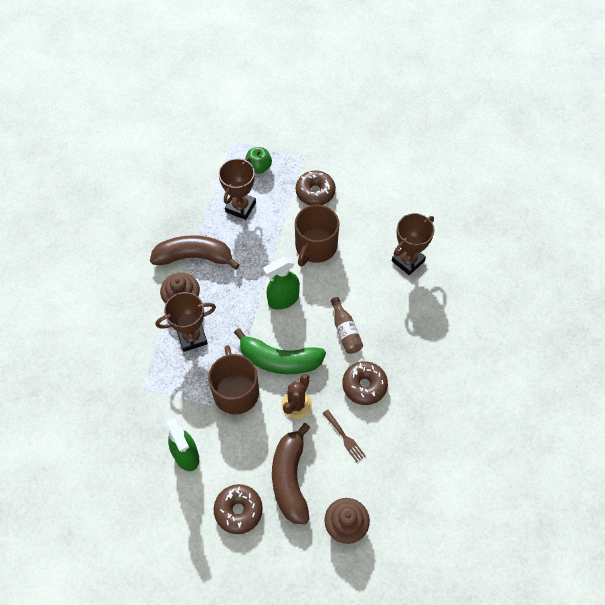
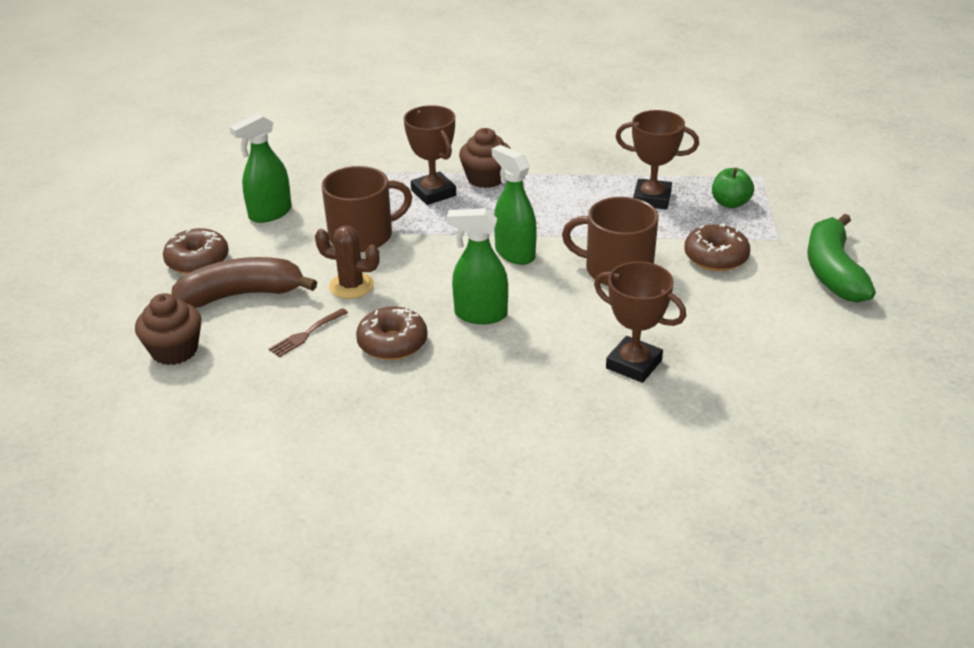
camera: 80 degrees right, 25 degrees down
(194, 257) = (553, 177): brown banana -> none
(279, 360) = (417, 263): green banana -> green banana (832, 271)
(345, 331) = (480, 315): brown bottle -> green spray bottle

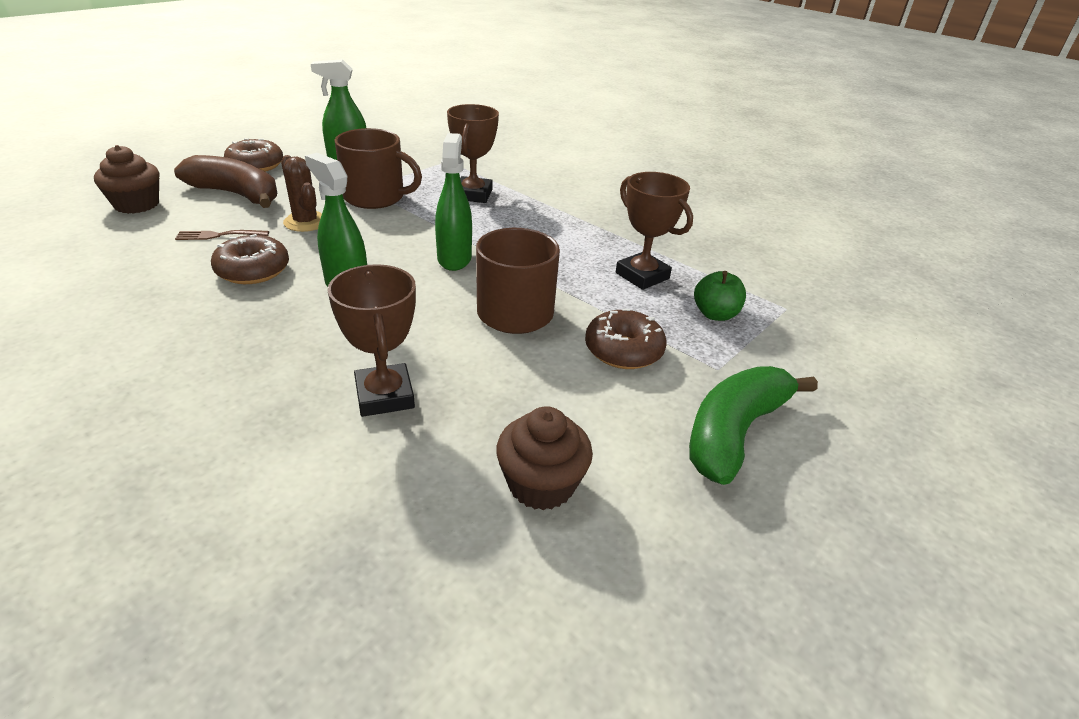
camera: 35 degrees right, 0 degrees up
(486, 178) = (528, 202): brown cupcake -> brown cupcake (541, 484)

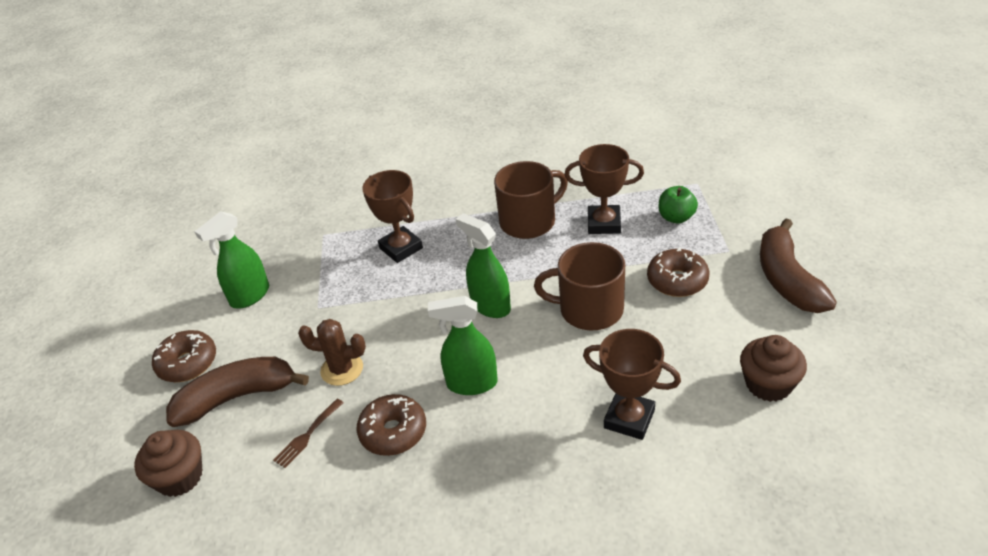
camera: 40 degrees left, 5 degrees up
(375, 197) = (342, 308): brown mug -> brown mug (529, 221)
(734, 432) = (787, 279): green banana -> brown banana

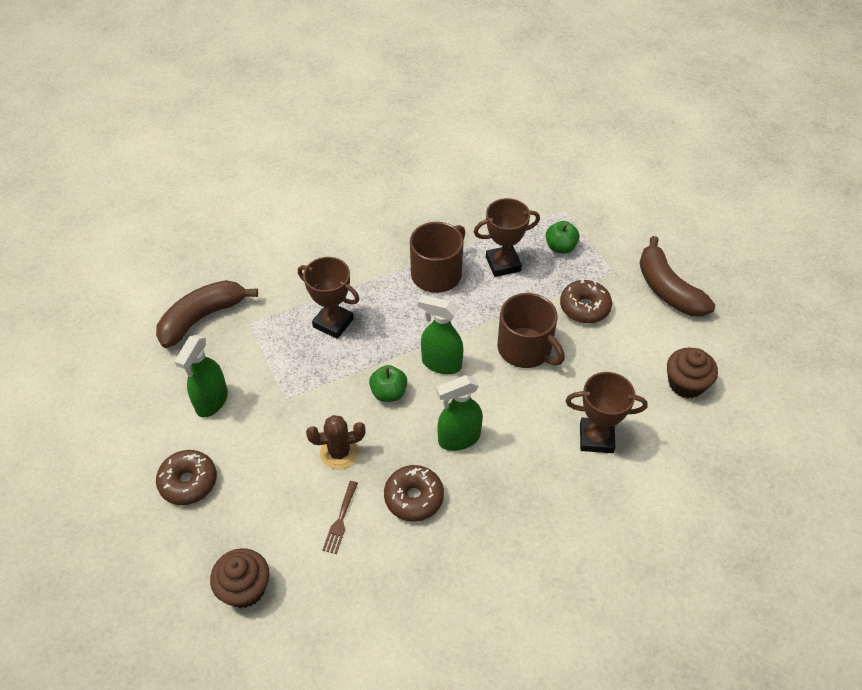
camera: 25 degrees left, 10 degrees up
(237, 397) = (256, 502): brown banana -> brown banana (202, 318)
(421, 323) = (389, 393): none -> green apple
(589, 309) = (525, 349): brown mug -> brown mug turned 120 degrees counterclockwise

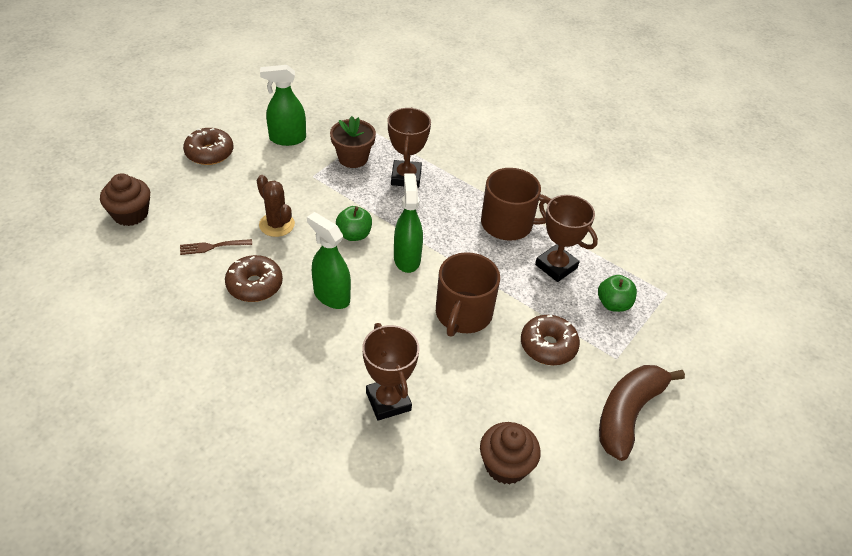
camera: 60 degrees right, 5 degrees down
(202, 318) = (362, 106): brown banana -> none
(279, 355) = (353, 158): none -> brown flower pot

